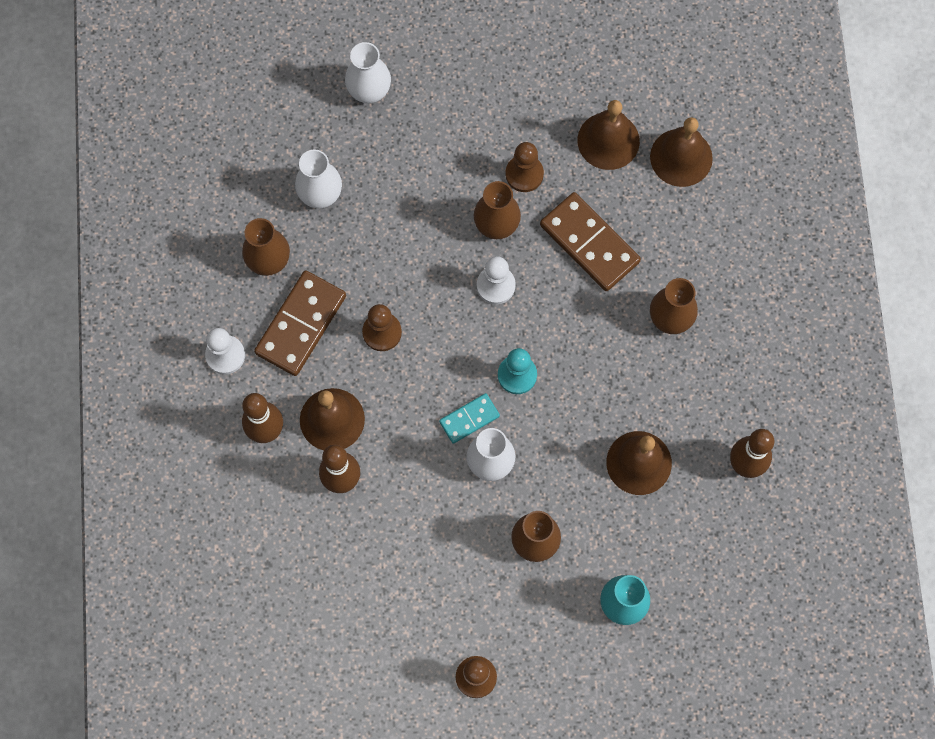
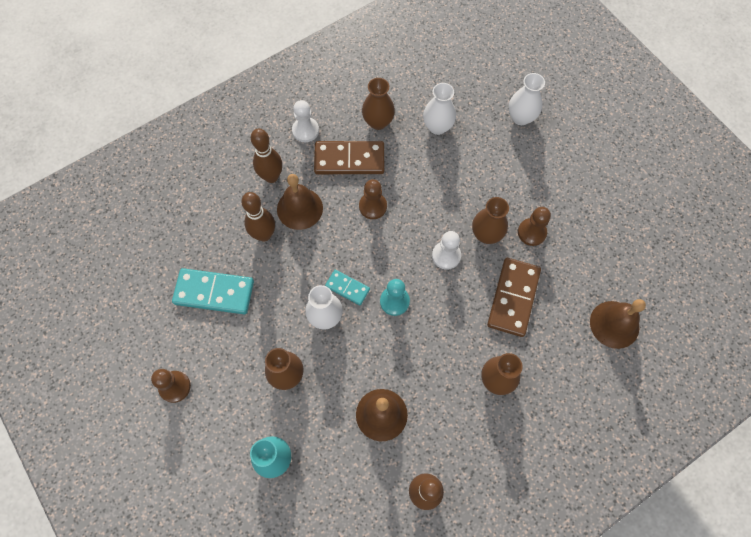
camera: 60 degrees right, 5 degrees down
(383, 576) = (214, 292): none -> turquoise domino
(608, 140) = (591, 271): brown bell -> none

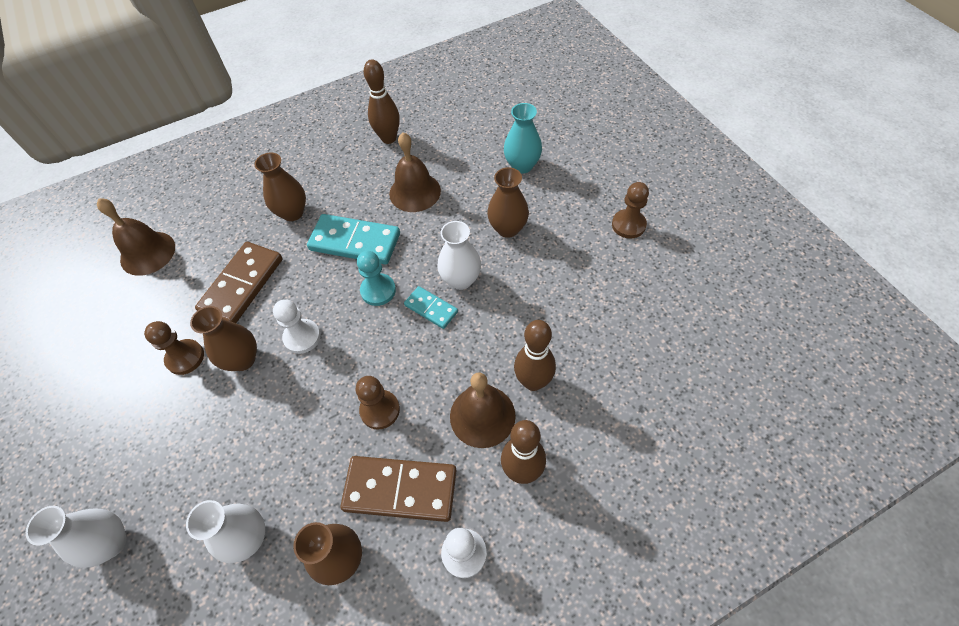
camera: 170 degrees left, 10 degrees down
(214, 292) = (595, 314): turquoise domino -> turquoise domino (355, 241)

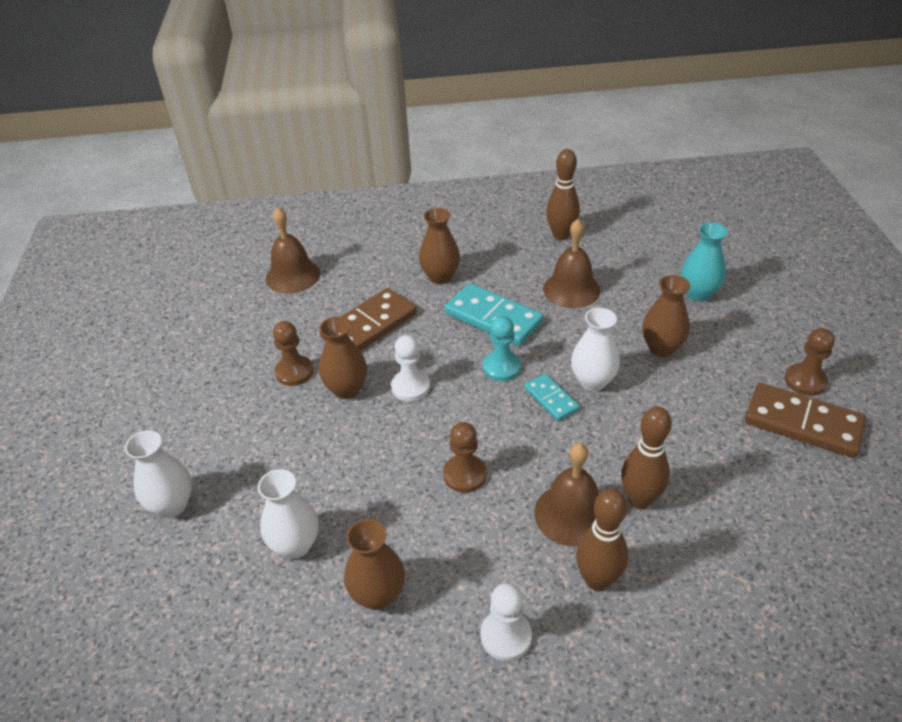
camera: 20 degrees right, 15 degrees down
(400, 489) = (460, 553): brown domino -> brown domino (803, 423)

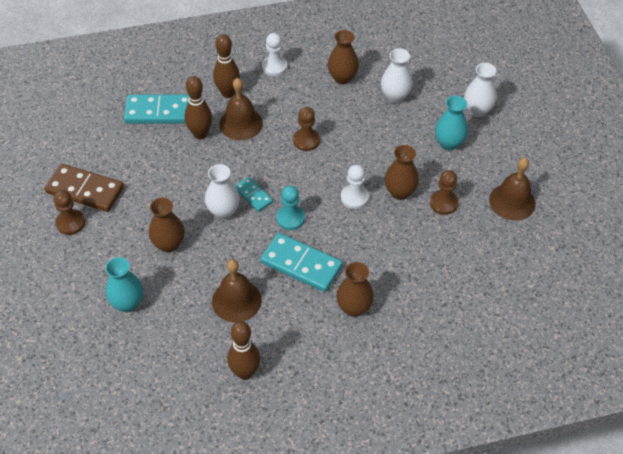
camera: 170 degrees right, 10 degrees up
(246, 453) = (449, 143): none -> turquoise vase
(293, 276) = (488, 299): brown bell -> brown bell (512, 201)
(369, 326) = (401, 249): brown domino -> none
(720, 550) = (159, 112): none -> turquoise domino

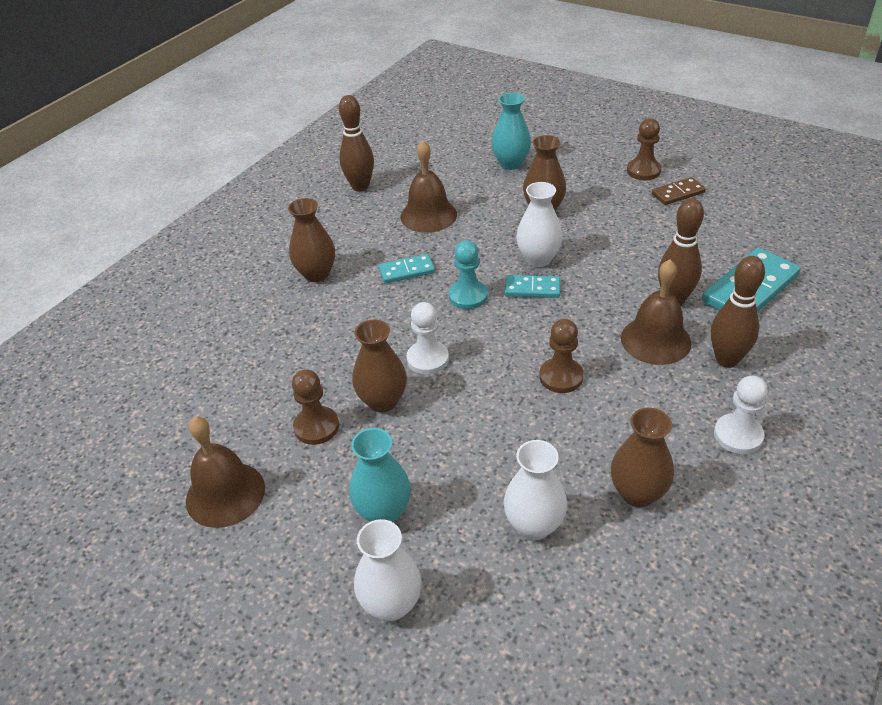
camera: 140 degrees right, 10 degrees down
(85, 190) = (678, 193): brown domino -> brown domino, size x0.55
(301, 264) = (406, 271): turquoise domino -> turquoise domino, size x0.55

